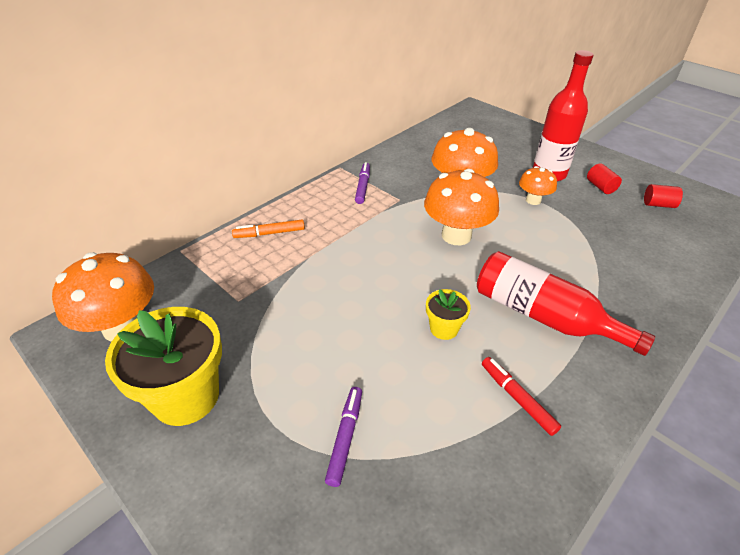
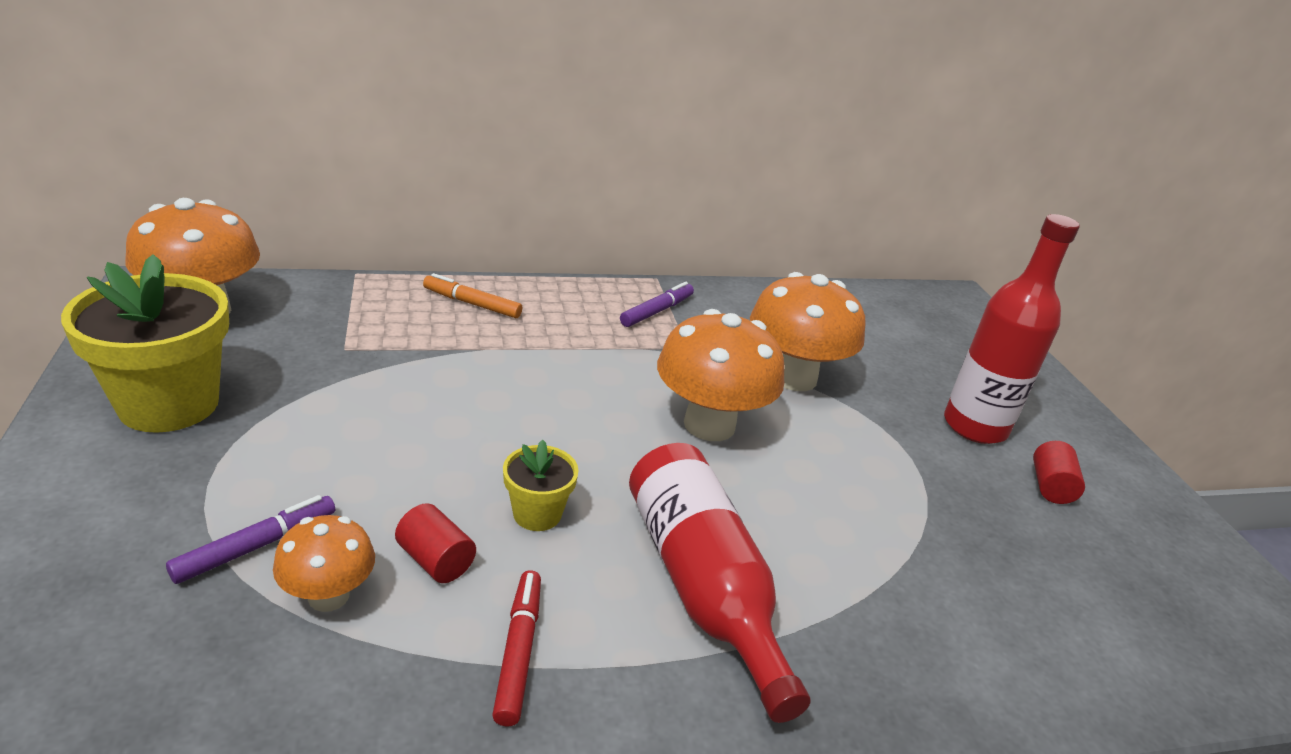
camera: 30 degrees right, 10 degrees down
(533, 200) = (897, 445): orange mushroom -> orange mushroom (328, 596)
(658, 204) = (1138, 565): red cylinder -> red cylinder (435, 560)

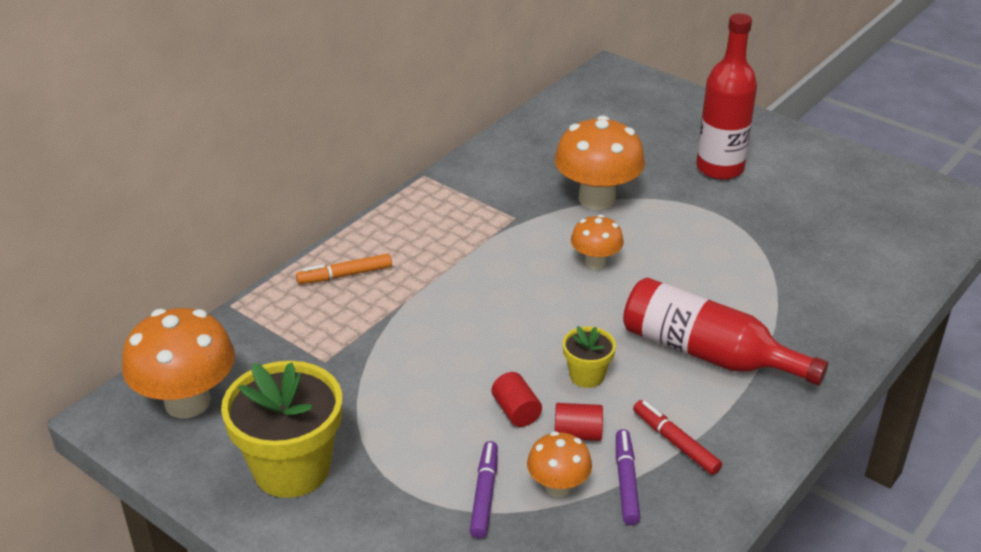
camera: 35 degrees left, 5 degrees up
(657, 311) = (461, 202): purple marker -> purple marker (626, 482)
(709, 425) = (595, 262): orange mushroom -> orange mushroom, size x0.55
(1050, 487) = (789, 183): red cylinder -> red cylinder (516, 411)

